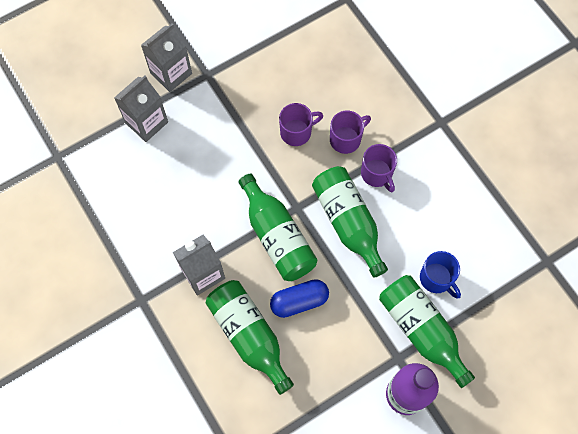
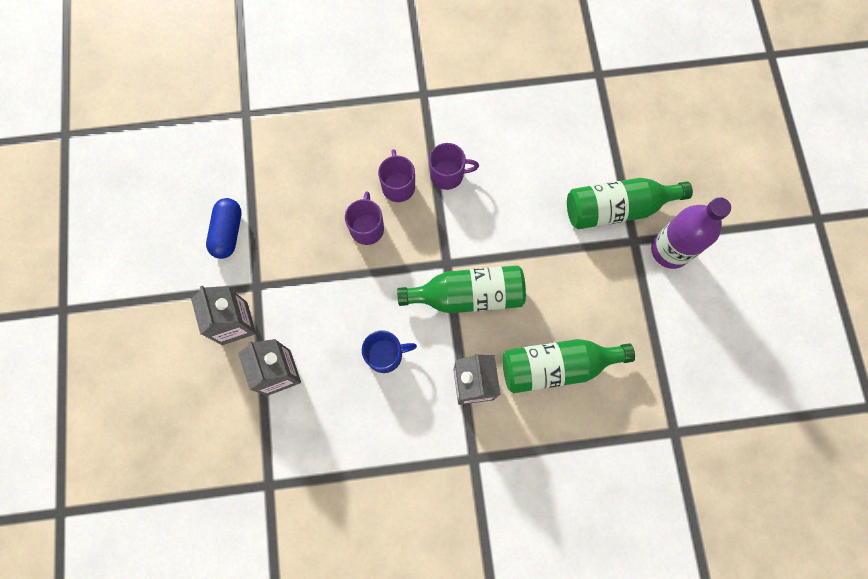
camera: 65 degrees left, 5 degrees up
(299, 301) = (542, 304): blue capsule -> blue capsule (228, 232)
(348, 222) = (484, 223): green bottle -> none
(436, 278) = (574, 172): blue mug -> blue mug (385, 355)

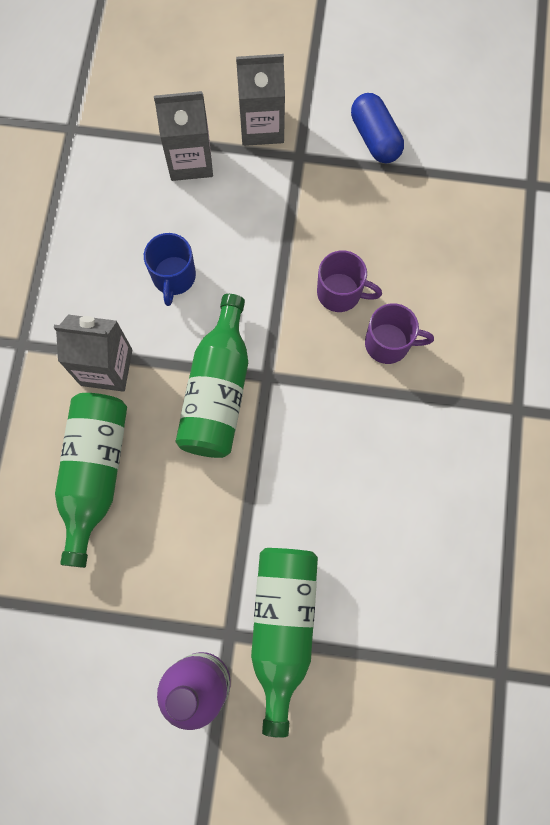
camera: 105 degrees right, 0 degrees up
(228, 232) = (375, 138): blue capsule -> blue capsule turned 45 degrees clockwise
(448, 175) = (389, 410): purple mug -> none

